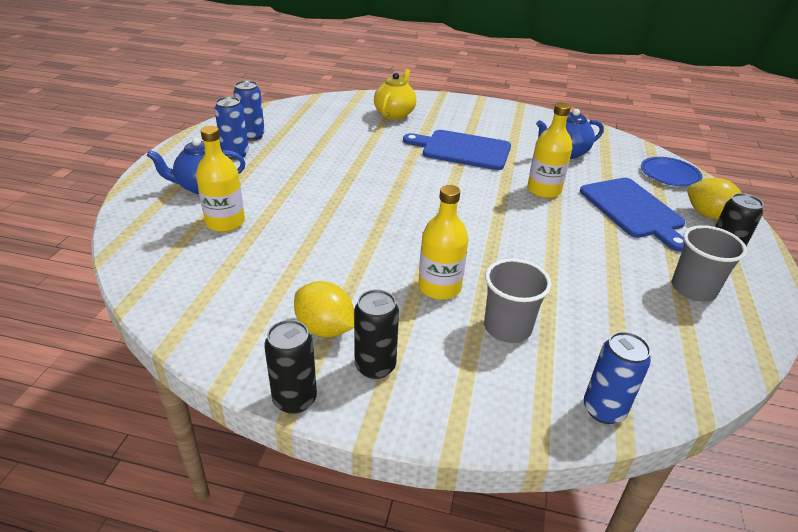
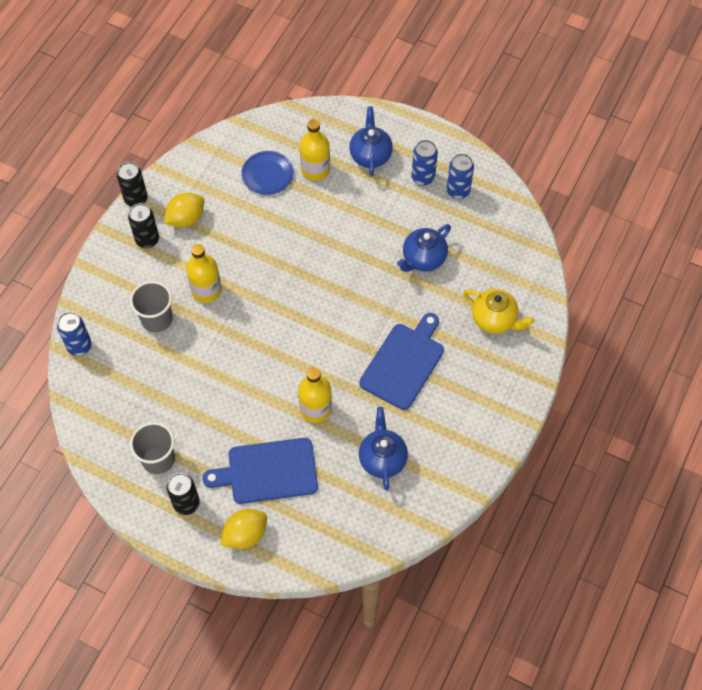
camera: 105 degrees right, 25 degrees up
(341, 148) = (423, 259): none -> blue teapot
(669, 174) = (321, 542): blue plate -> blue plate (267, 174)

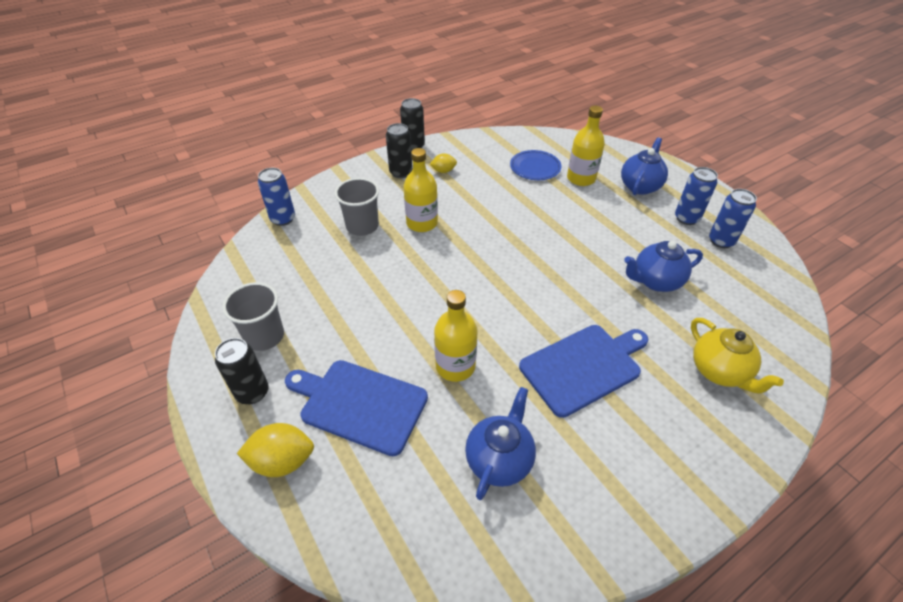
camera: 30 degrees right, 15 degrees down
(186, 219) = (443, 171): yellow lemon -> yellow lemon, size x0.60

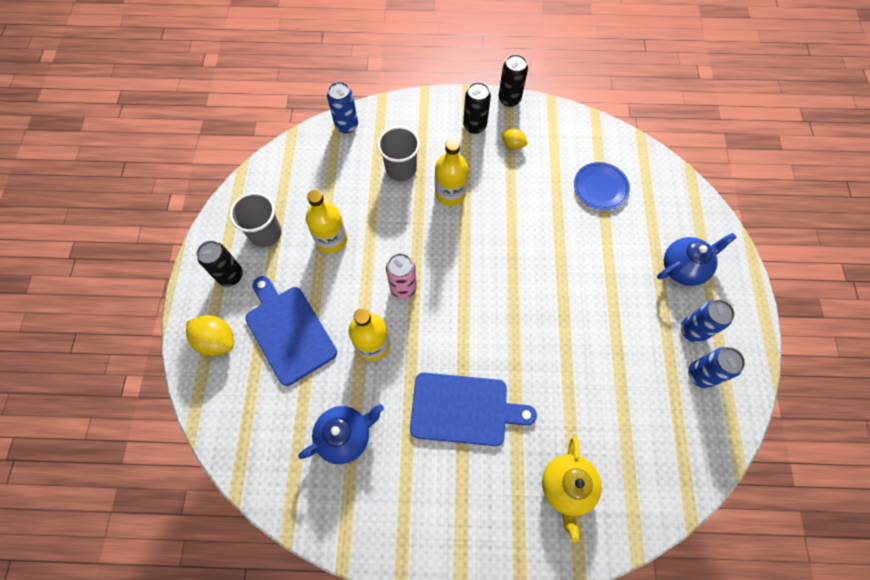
camera: 35 degrees right, 20 degrees up
(443, 307) = (403, 288): none -> pink can
(581, 178) = (633, 225): yellow bottle -> yellow bottle (331, 240)
(655, 281) = (595, 375): blue teapot -> none

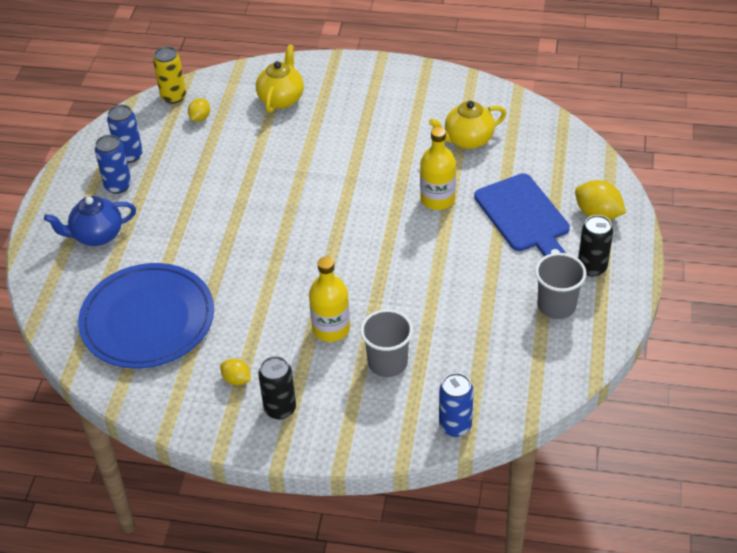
camera: 170 degrees left, 20 degrees down
(331, 240) = (478, 292): yellow bottle -> none
(345, 436) = (467, 140): blue teapot -> yellow teapot
(403, 288) = (401, 242): pink can -> none
(464, 409) = (357, 149): blue cutting board -> none
(509, 99) = (221, 442): black can -> none
(600, 187) = (147, 320): blue plate -> blue plate, size x2.00
(648, 443) = (200, 118): none -> yellow lemon
(693, 477) = (173, 96): none -> yellow can

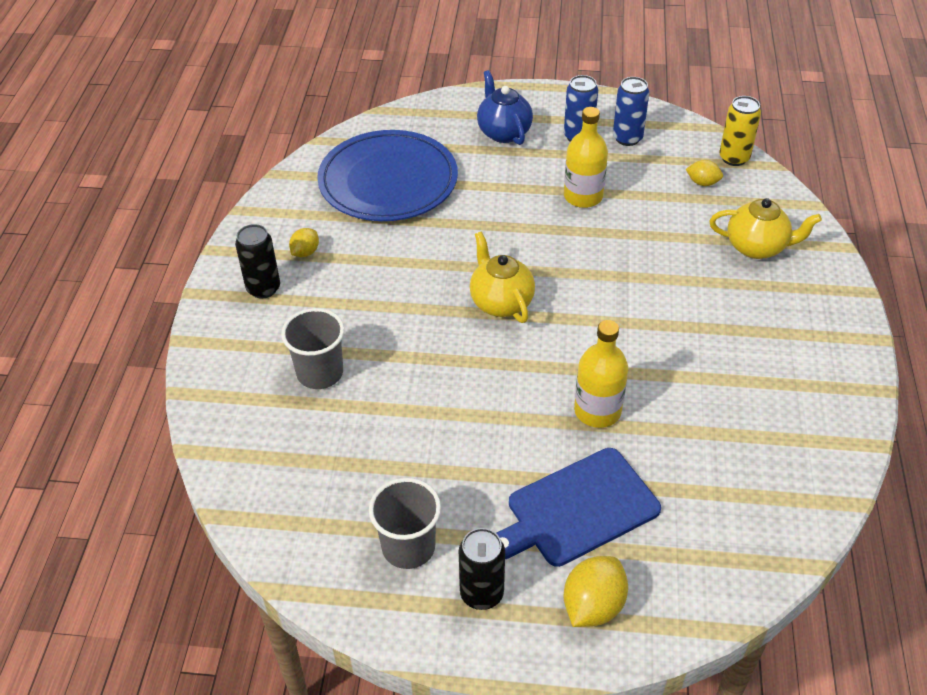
camera: 85 degrees right, 0 degrees up
(331, 329) = (373, 321): yellow bottle -> yellow bottle (583, 196)
(455, 426) = (221, 439): blue can -> none
(467, 140) = (723, 441): yellow teapot -> yellow teapot (500, 302)

